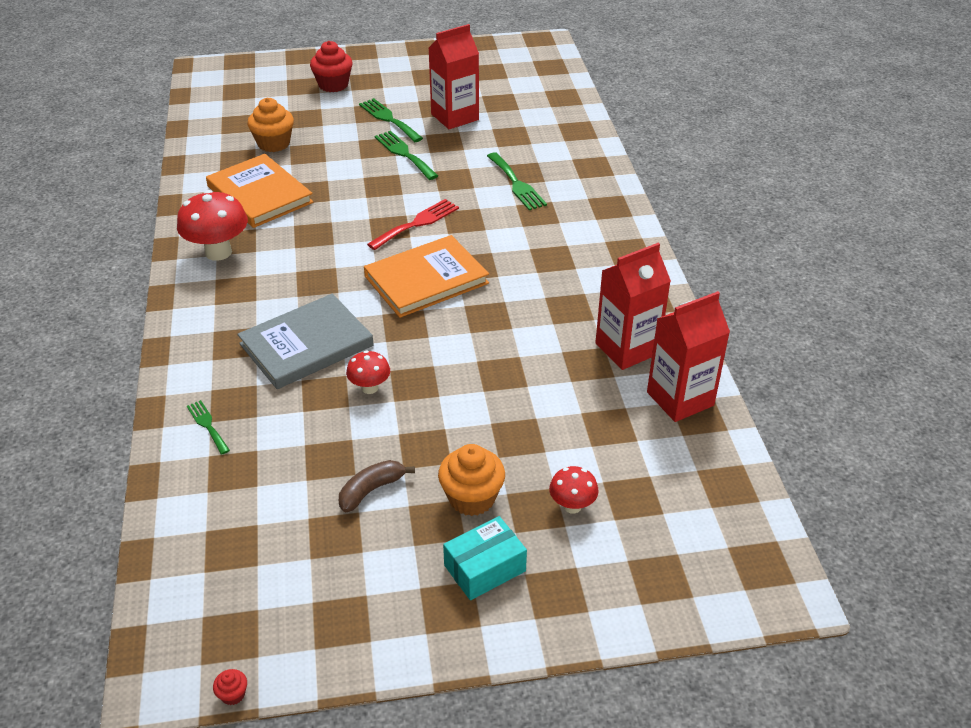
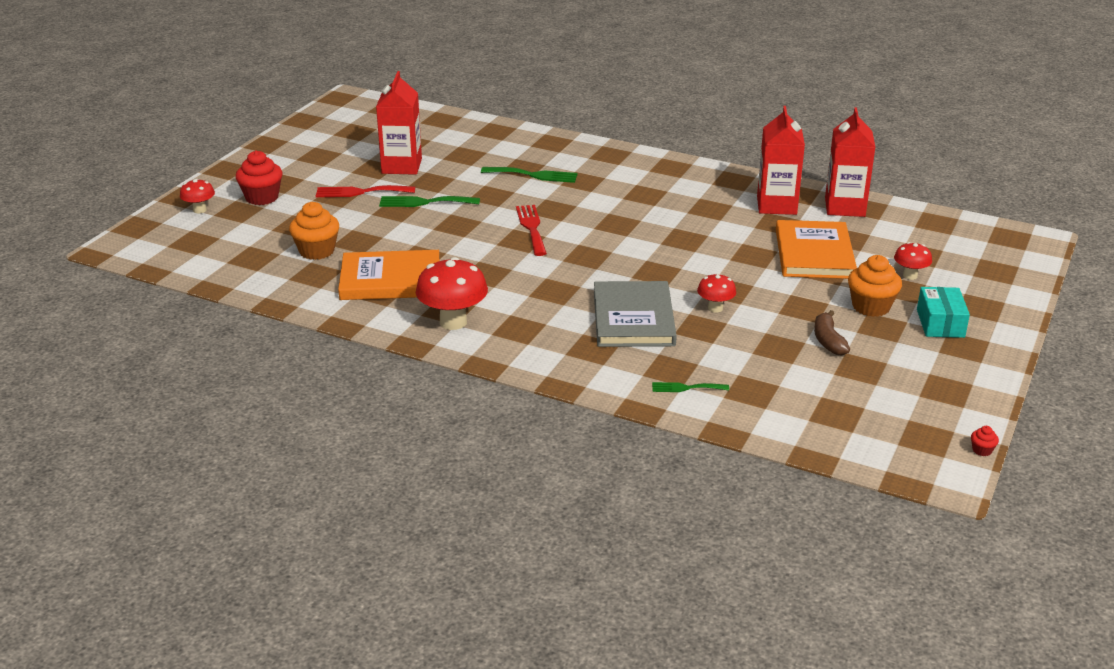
camera: 55 degrees left, 10 degrees down
(288, 71) = (199, 210): none -> red mushroom
(389, 119) = (360, 192): green fork -> red fork
(426, 280) = (610, 247): orange book -> orange book (814, 254)

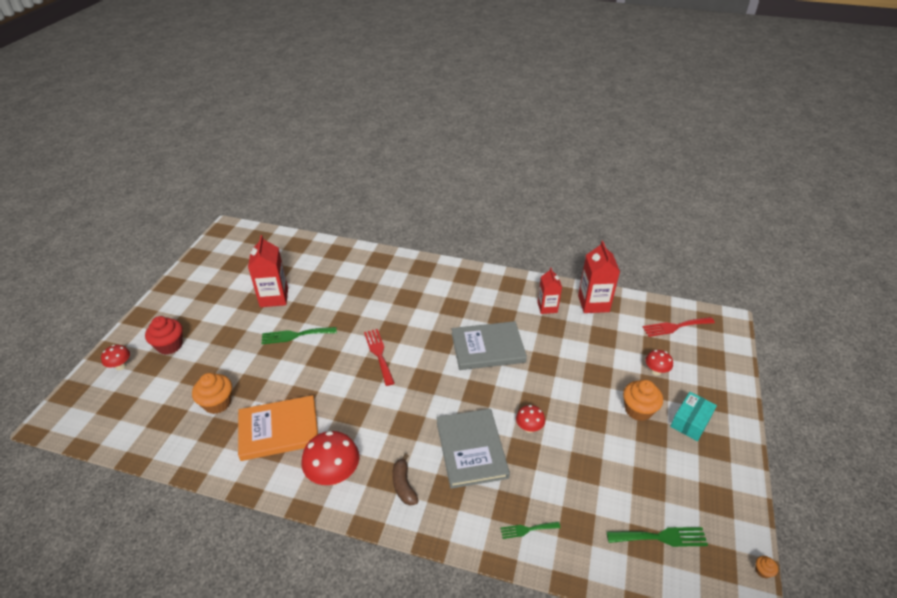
camera: 10 degrees left, 10 degrees up
(360, 192) = (246, 330): red fork -> red fork (675, 327)
(533, 175) = (371, 296): green fork -> green fork (661, 537)
(681, 235) = (488, 348): none -> grey book
(776, 205) = (547, 307): red carton -> red carton, size x0.65
(814, 254) = (584, 356): orange book -> none
(828, 341) = (618, 454): brown banana -> brown banana (403, 485)
(940, 323) = (690, 422): turquoise box -> turquoise box turned 45 degrees clockwise
(982, 450) = (762, 571): red cupcake -> orange cupcake

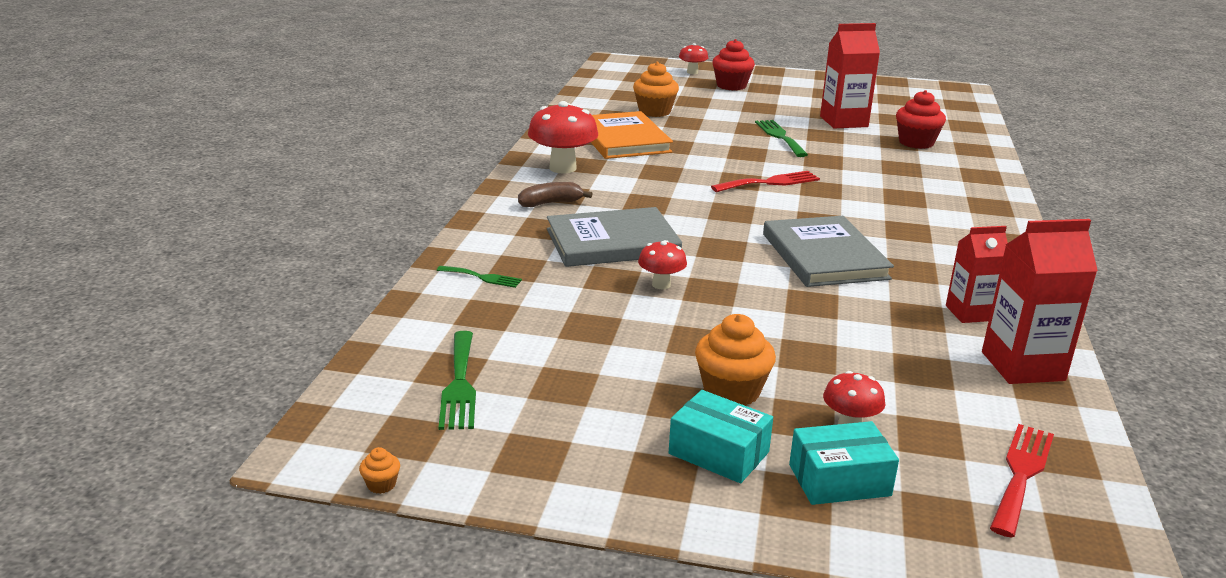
camera: 85 degrees right, 15 degrees down
(322, 273) = (916, 143): none -> red cupcake
(527, 529) = (482, 277): green fork -> green fork turned 120 degrees clockwise
(675, 327) = (1021, 474): red fork -> red fork turned 45 degrees clockwise
(697, 383) = (839, 480): none -> turquoise box

